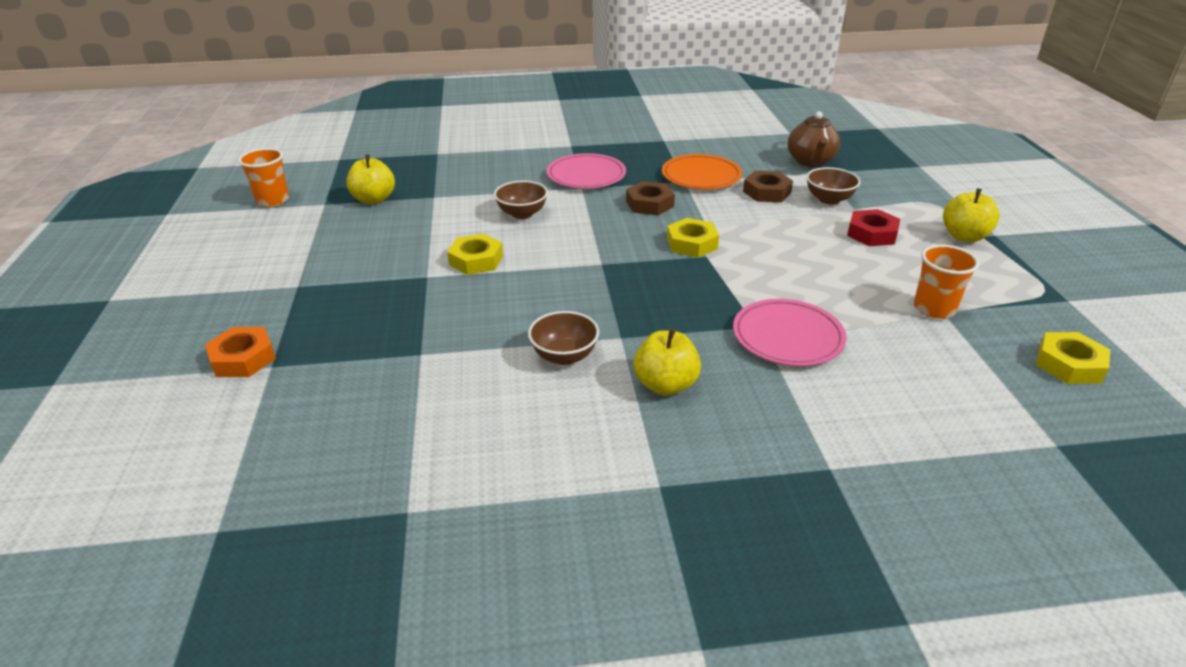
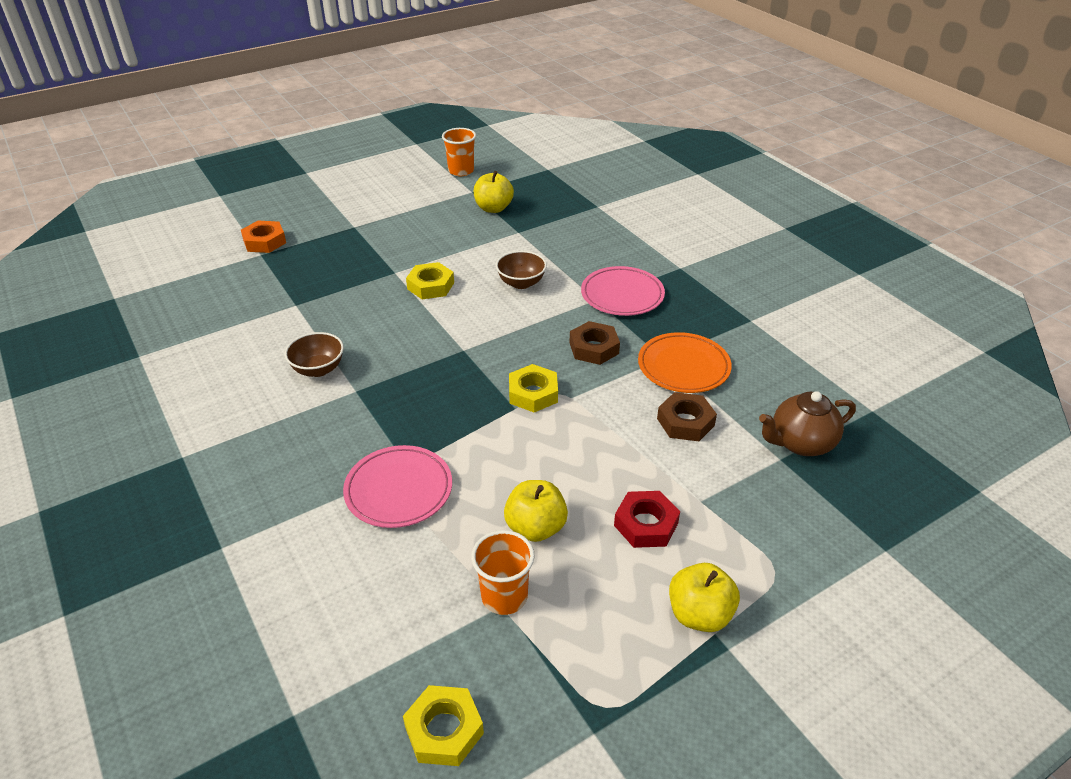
camera: 65 degrees right, 5 degrees up
(665, 385) = (300, 431): yellow apple -> yellow apple (535, 527)
(829, 199) = (707, 475): brown bowl -> none

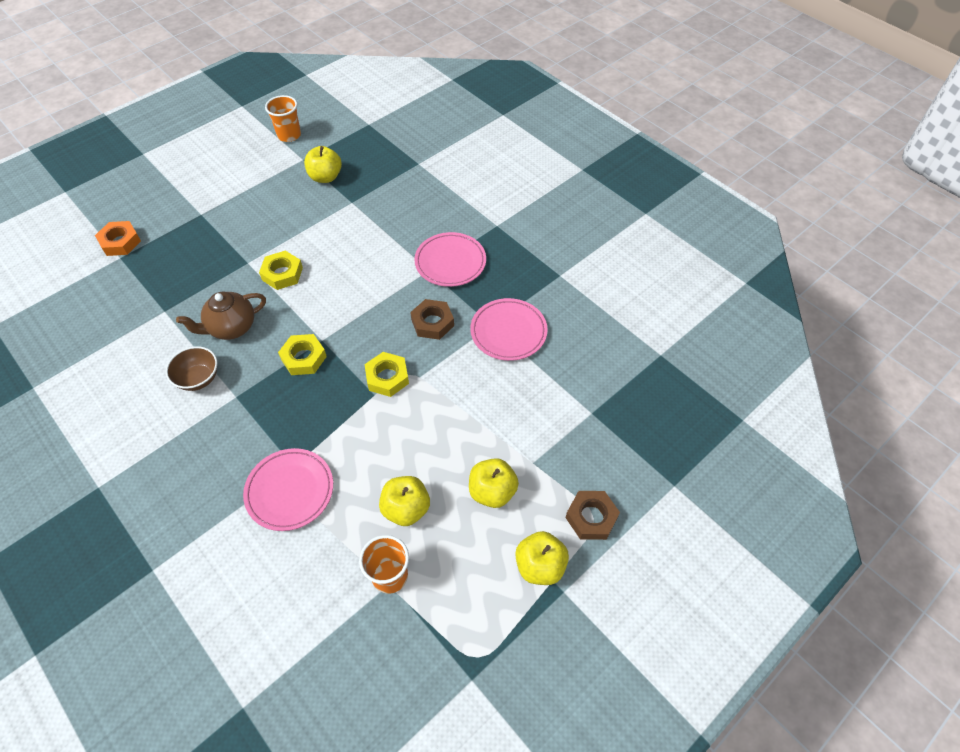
camera: 10 degrees left, 15 degrees up
(444, 730) = (360, 698): yellow nut -> yellow nut (303, 358)
(521, 283) = (362, 260): brown bowl -> none
(646, 524) = (492, 491): red nut -> yellow apple
(683, 367) = (508, 332): orange plate -> pink plate
(685, 422) = (515, 388): brown nut -> brown nut (591, 517)
(800, 443) = (606, 395): brown teapot -> brown teapot (231, 328)

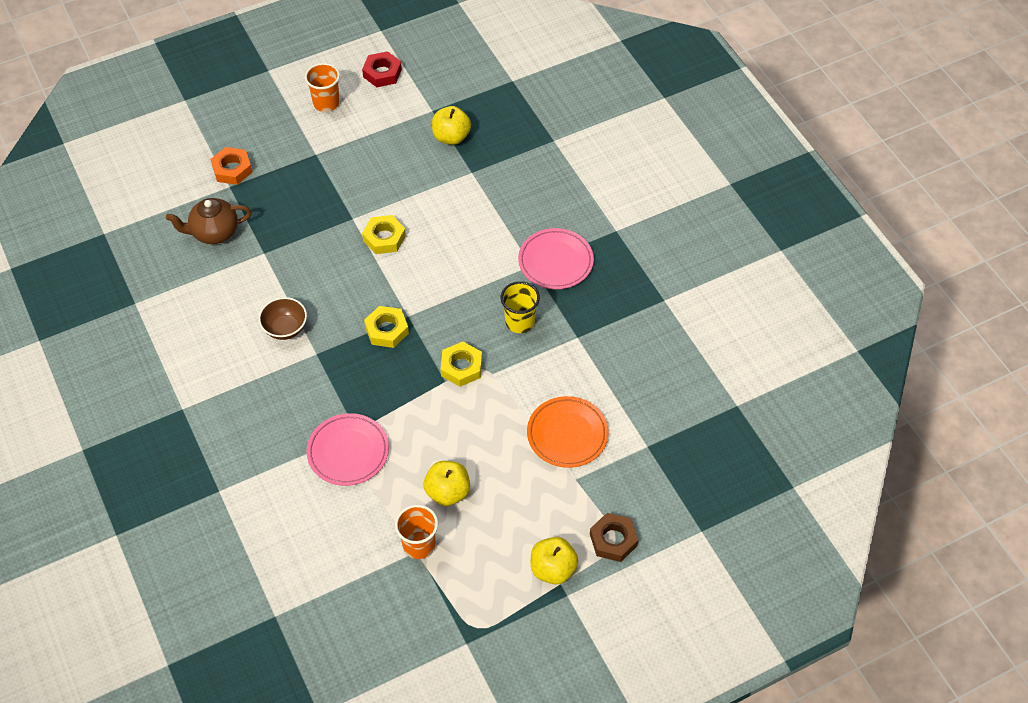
camera: 15 degrees right, 0 degrees up
(231, 328) = (324, 284): brown teapot -> brown teapot (214, 232)
(250, 138) = (382, 73): none -> red nut
(289, 135) = (424, 78): orange cup -> orange cup (326, 103)
(432, 323) = (519, 322): brown nut -> yellow cup
(492, 491) = (530, 496): yellow apple -> none
(508, 332) = (592, 348): pink plate -> none
(510, 419) = (567, 434): none -> orange plate

